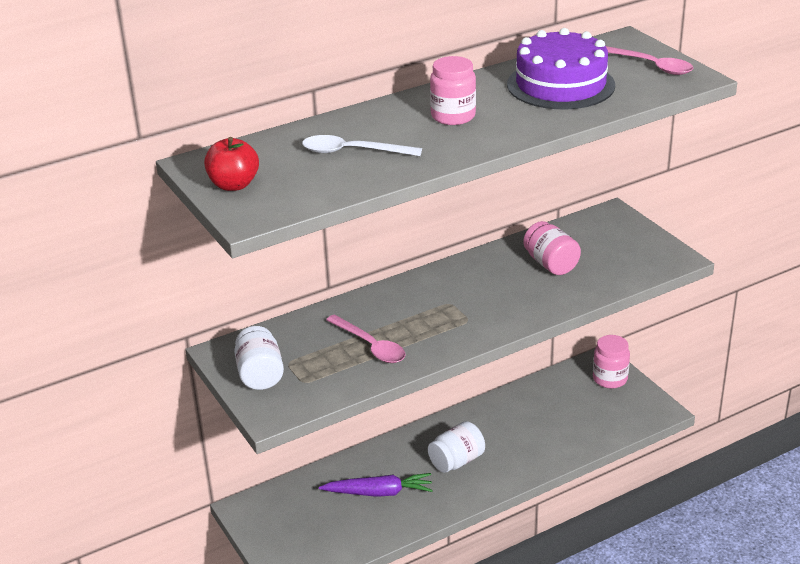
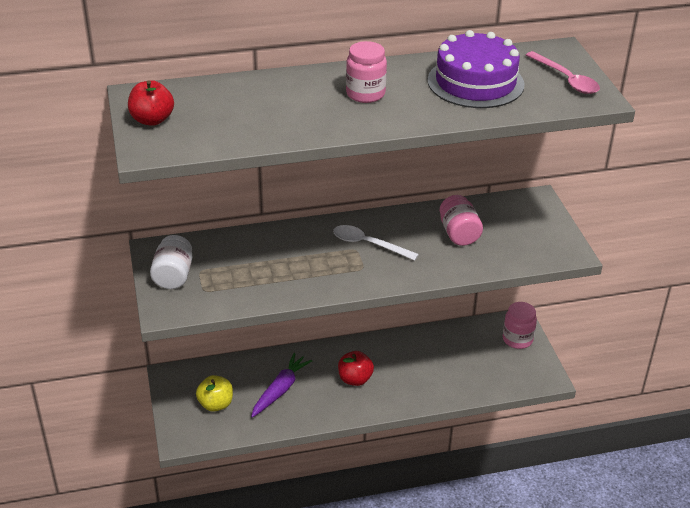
camera: 15 degrees right, 5 degrees up
(312, 526) = (216, 404): none -> yellow apple
(353, 152) = (263, 110): white spoon -> white spoon (368, 244)
(370, 346) = (272, 272): pink spoon -> none
(379, 492) = (280, 390): purple carrot -> purple carrot turned 75 degrees counterclockwise
(456, 461) = (355, 379): white jar -> red apple

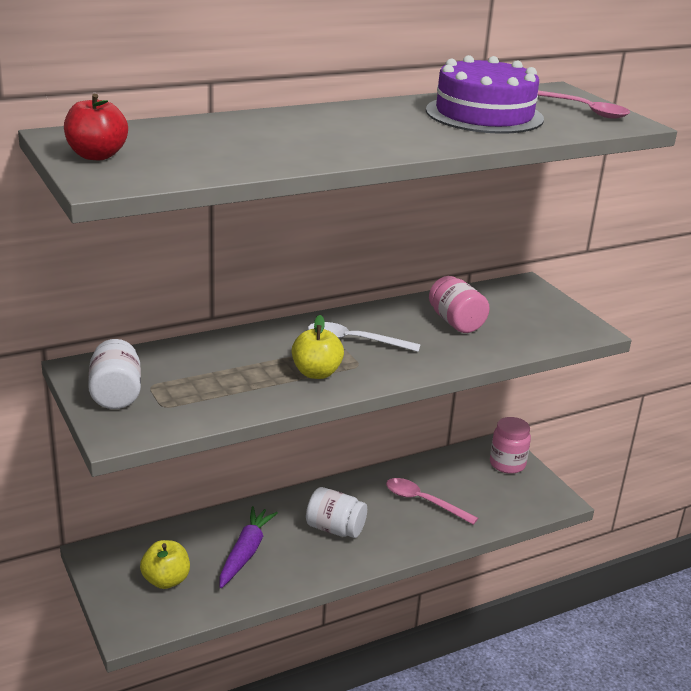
camera: 15 degrees left, 10 degrees down
(327, 272) = (316, 373): none -> yellow apple
(355, 379) = (335, 529): red apple -> white jar
(365, 94) = (362, 126): pink jar -> none
(434, 365) = (423, 502): none -> pink spoon

